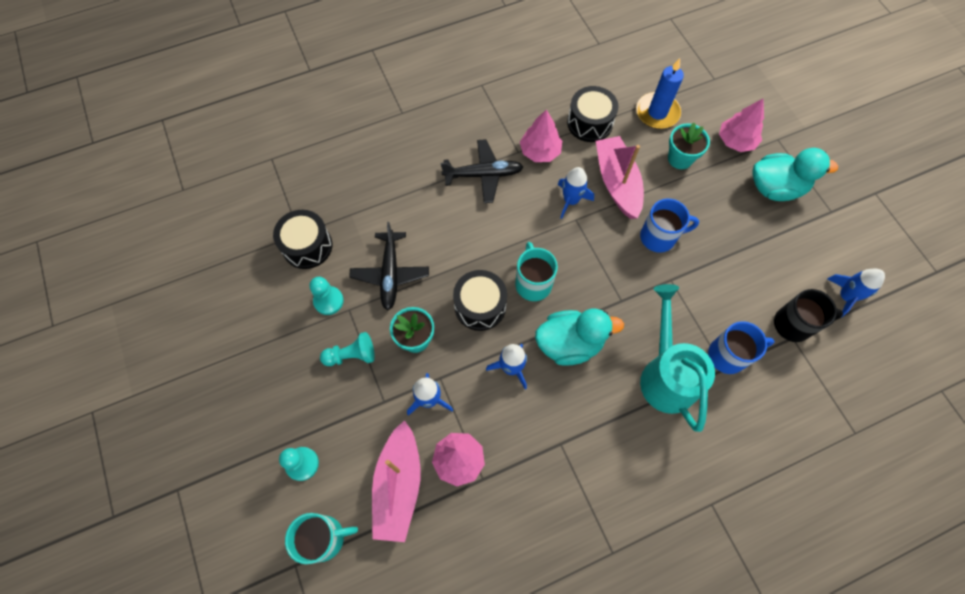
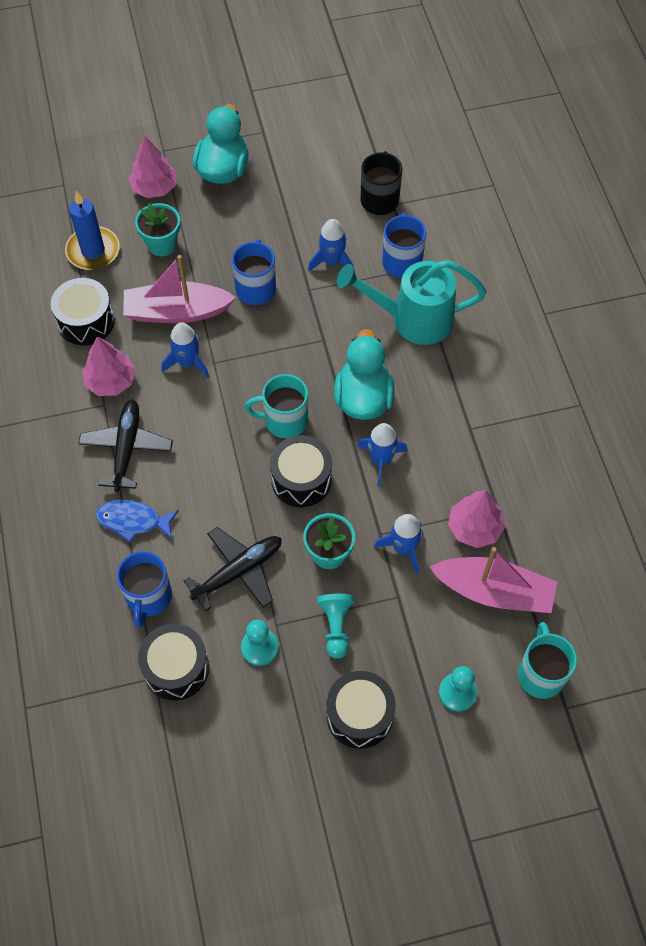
camera: 80 degrees left, 5 degrees down
(278, 386) = (359, 715): none -> black drum
(361, 216) = (148, 597): none -> blue mug
(390, 274) = (238, 572): black plane -> black plane turned 45 degrees counterclockwise
(422, 192) = (133, 521): none -> blue fish
(845, 296) = (358, 150): blue rocket -> blue rocket (332, 261)

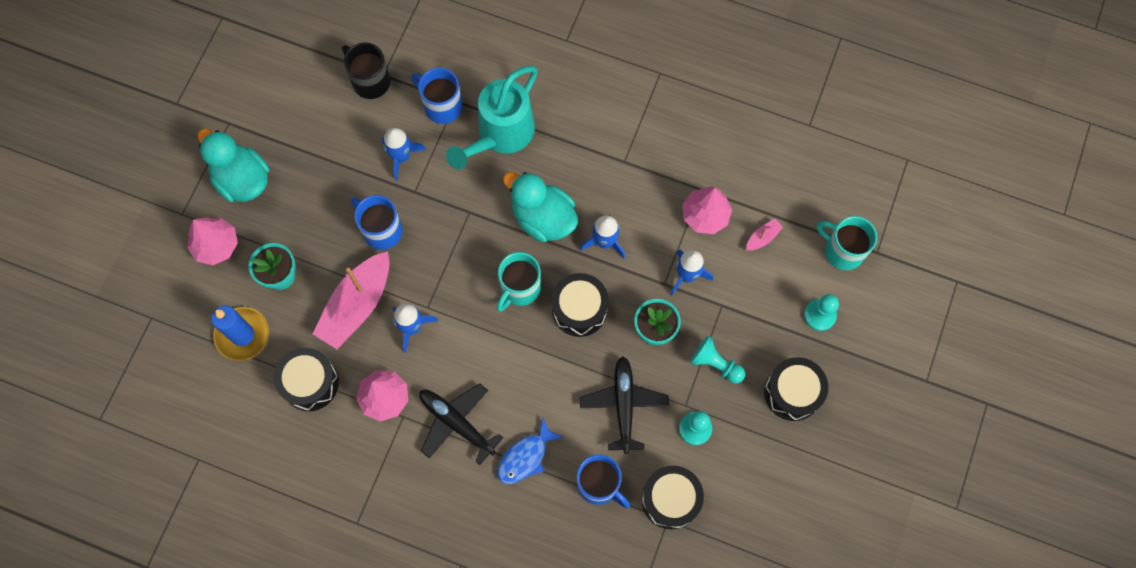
camera: 55 degrees left, 10 degrees up
(494, 591) = (762, 238): pink boat -> pink boat, size x0.42

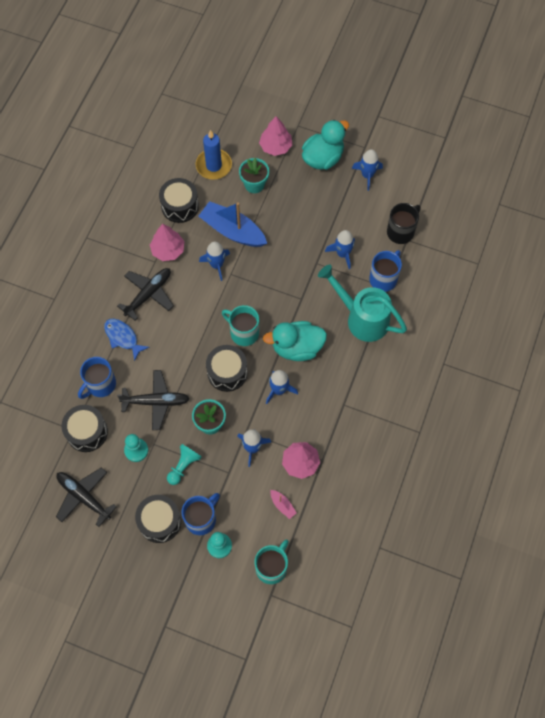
camera: 90 degrees right, 5 degrees down
(276, 121) = (367, 175): none -> blue rocket
(357, 305) = (232, 231): pink boat -> blue boat
(381, 230) = (287, 243): blue mug -> blue mug (201, 519)
(543, 218) = (297, 348): turquoise duck -> turquoise duck turned 135 degrees counterclockwise
(764, 497) = (84, 497): none -> black plane

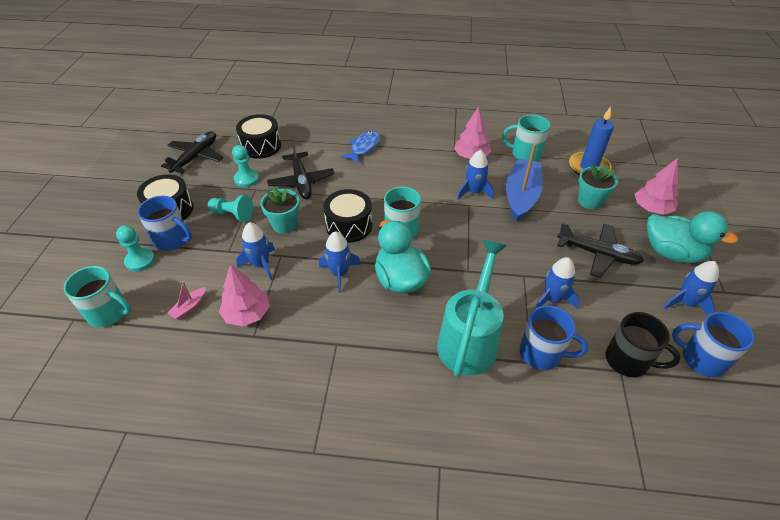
camera: 75 degrees right, 20 degrees down
(100, 385) = (310, 144): blue mug -> blue mug (701, 359)
(148, 294) = (416, 154): black plane -> black plane (597, 254)
(180, 206) = (525, 154): black drum -> turquoise mug

